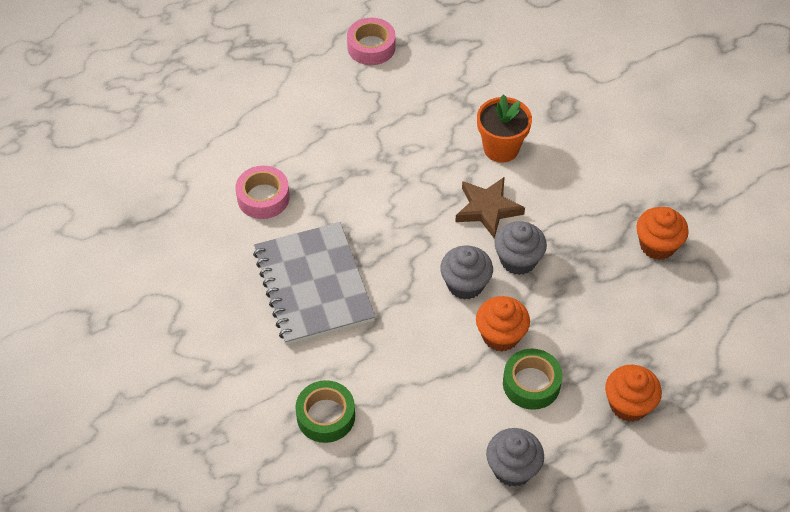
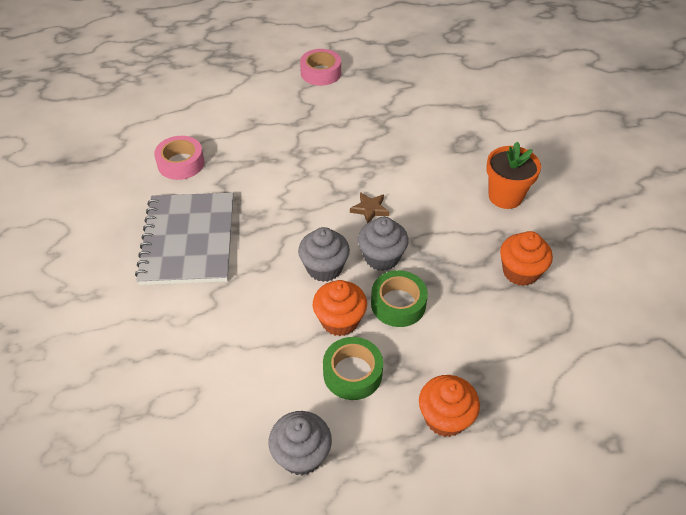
camera: 15 degrees right, 5 degrees down
(326, 416) = (143, 357): green tape -> green tape (398, 304)
(487, 209) = (370, 209): brown star -> brown star, size x0.61
(501, 148) = (400, 164): orange flower pot -> orange flower pot (505, 196)

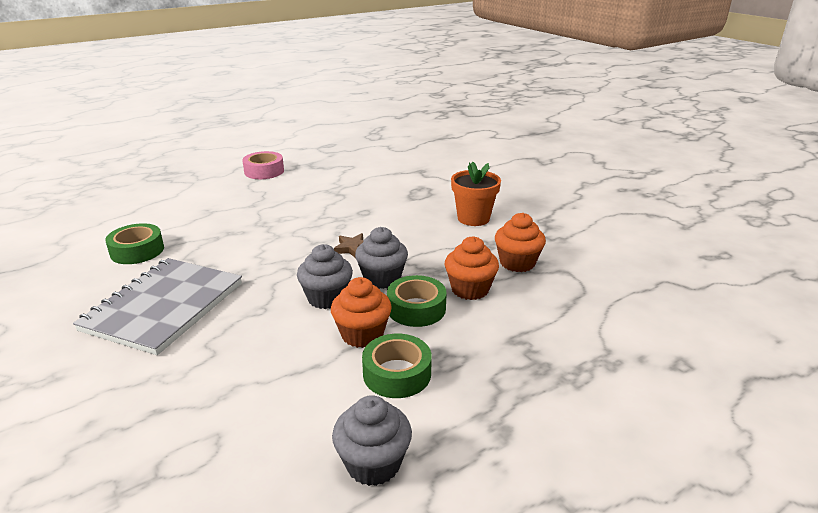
camera: 20 degrees left, 20 degrees down
(181, 163) = (137, 251): pink tape -> green tape
(188, 240) = (164, 307): grey notebook -> grey notebook turned 45 degrees clockwise
(445, 418) = (513, 386): orange cupcake -> orange cupcake (470, 289)

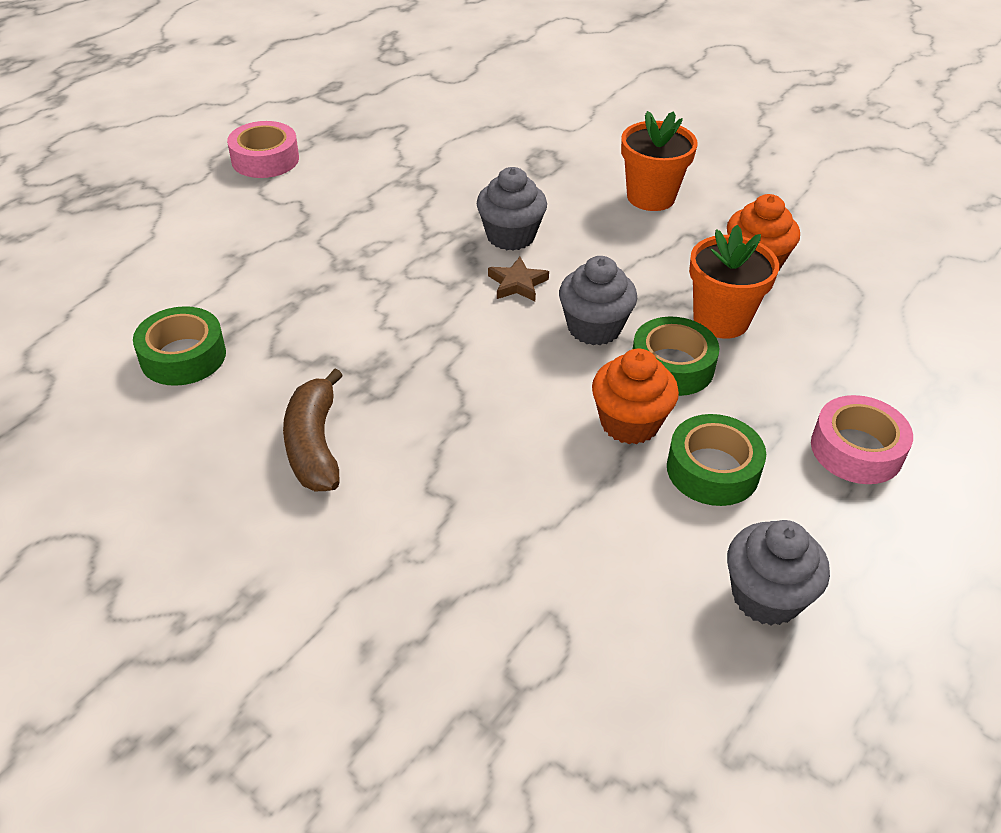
camera: 20 degrees left, 15 degrees up
(164, 307) = (314, 445): grey notebook -> brown banana
(327, 298) = (541, 376): grey cupcake -> grey cupcake (510, 236)
(470, 289) = (721, 320): orange cupcake -> orange flower pot
(512, 384) = (856, 449): none -> pink tape

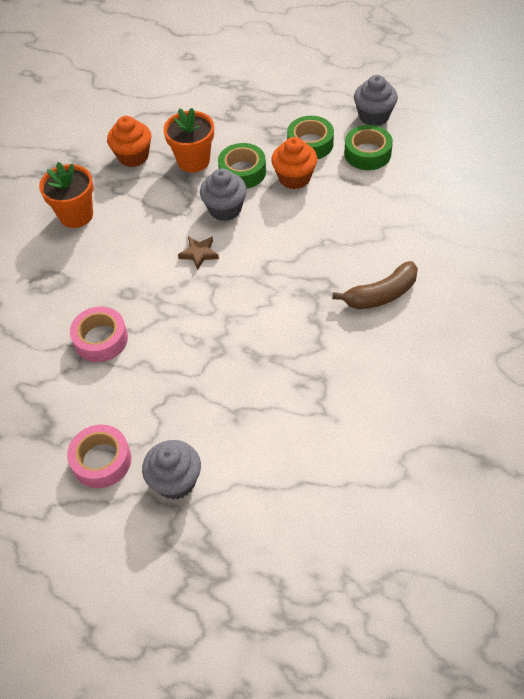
camera: 105 degrees left, 10 degrees up
(183, 356) = (348, 392): green tape -> green tape (367, 153)
(510, 236) = (149, 272): grey cupcake -> grey cupcake (175, 481)
(856, 449) = (270, 101): pink tape -> pink tape (101, 339)

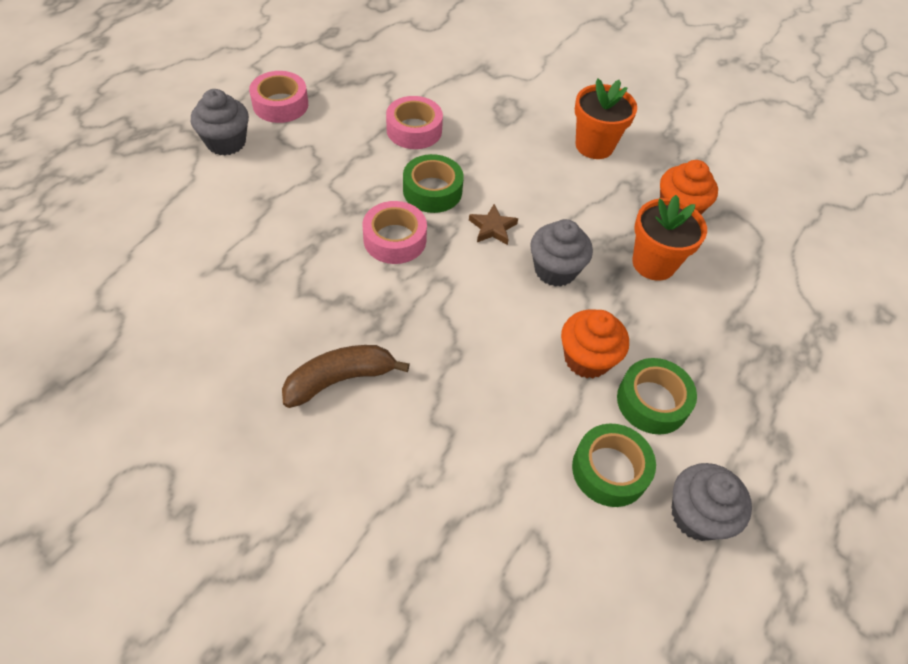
camera: 100 degrees right, 0 degrees up
(239, 308) = (395, 239): none -> pink tape
(242, 172) = (617, 306): green tape -> green tape (432, 191)
(381, 294) = (340, 379): brown banana -> brown banana turned 75 degrees clockwise

